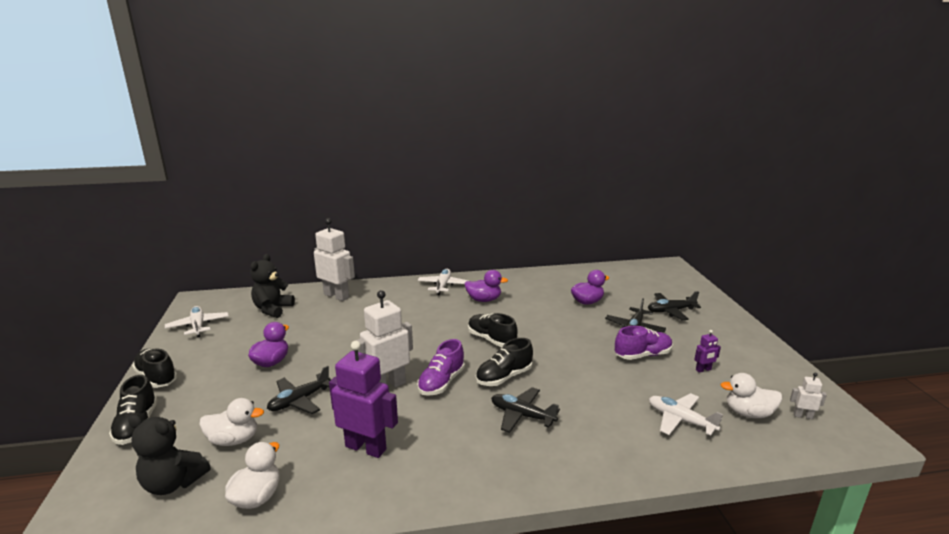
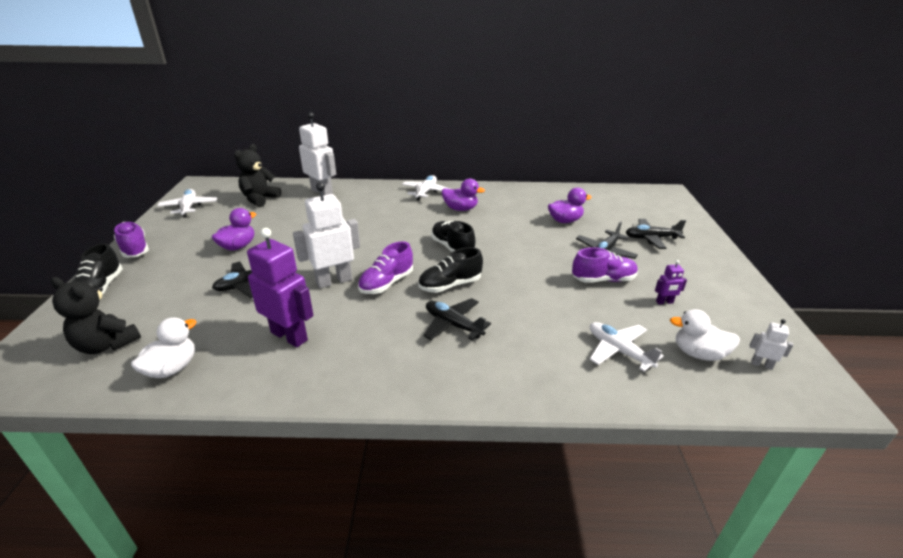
camera: 10 degrees right, 10 degrees up
(157, 377) = (134, 249): black shoe -> purple shoe
(234, 440) = (175, 313): white duck -> none

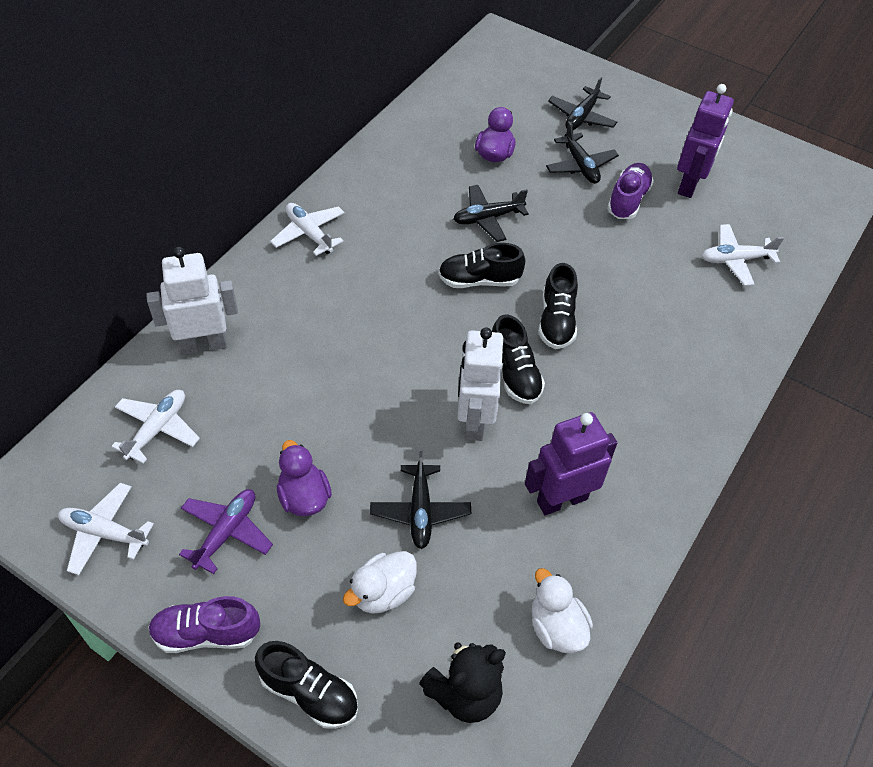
camera: 60 degrees left, 20 degrees up
(203, 234) = (226, 532): none -> purple plane
(260, 199) = (157, 429): black teddy bear -> white plane
(386, 283) = (514, 374): purple shoe -> black shoe
(453, 325) = (628, 353): black plane -> black plane (487, 218)
(460, 209) = (389, 225): purple duck -> none
(664, 302) = (689, 184): purple robot -> purple robot, size x2.22
(698, 353) = (767, 214): white duck -> white duck (383, 593)
(761, 364) = (799, 189): white robot -> none

